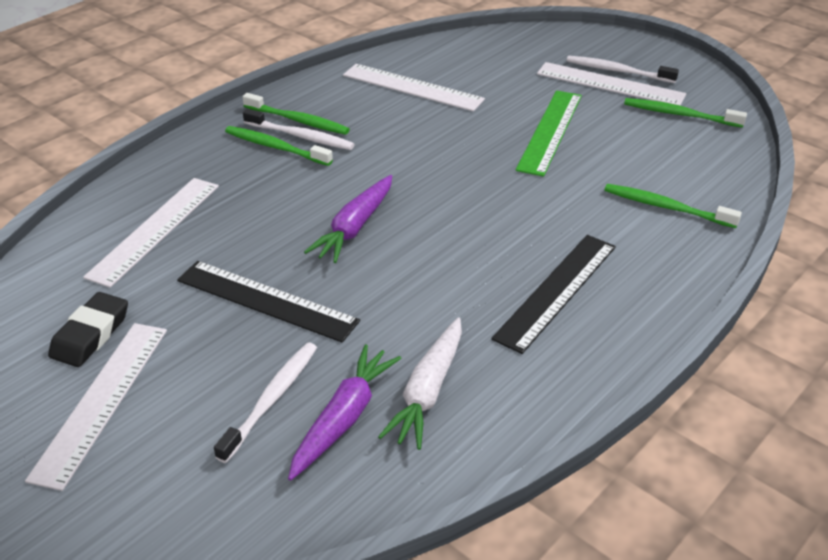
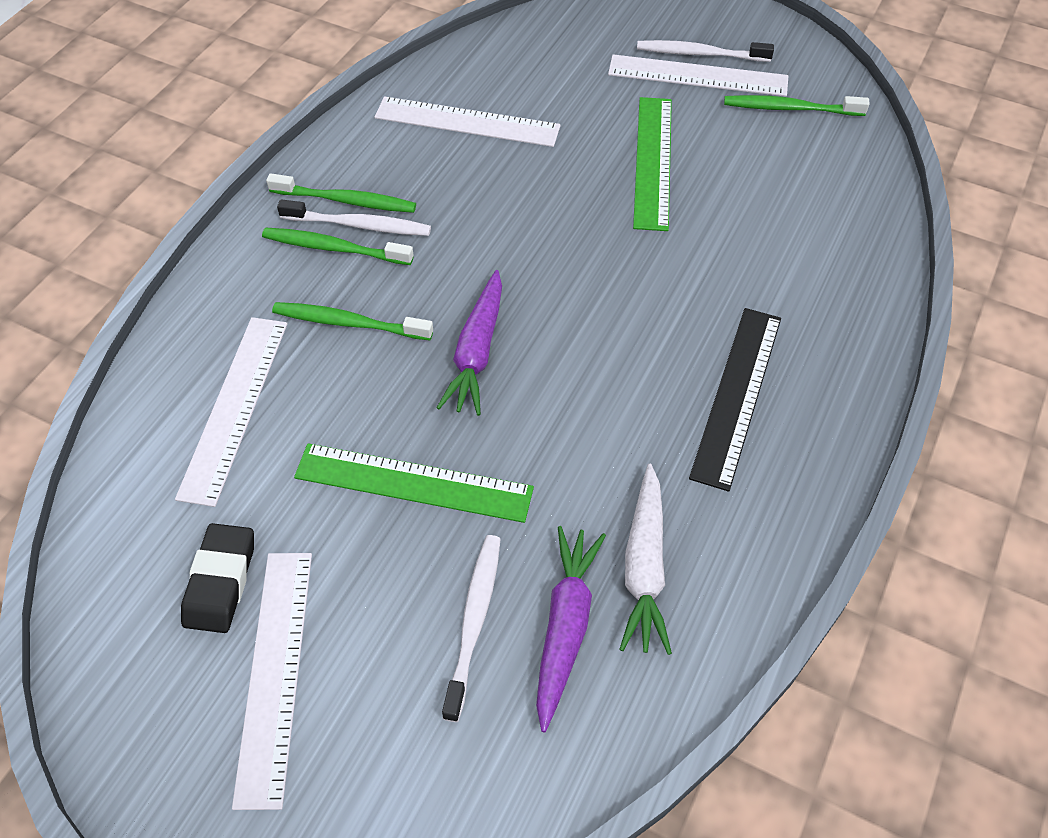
camera: 15 degrees left, 15 degrees up
(266, 300) = (413, 482): black ruler -> green ruler
(666, 207) = (817, 249): green toothbrush -> green toothbrush (349, 323)

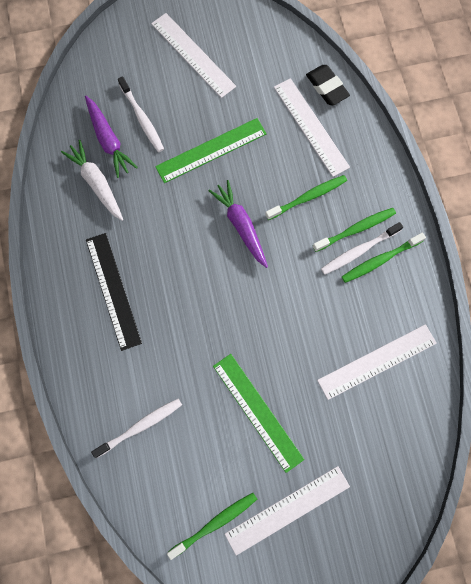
camera: 140 degrees right, 20 degrees up
(221, 581) = (242, 66): black eraser -> black eraser (327, 87)
(700, 54) = (301, 533): white toothbrush -> white toothbrush (140, 426)

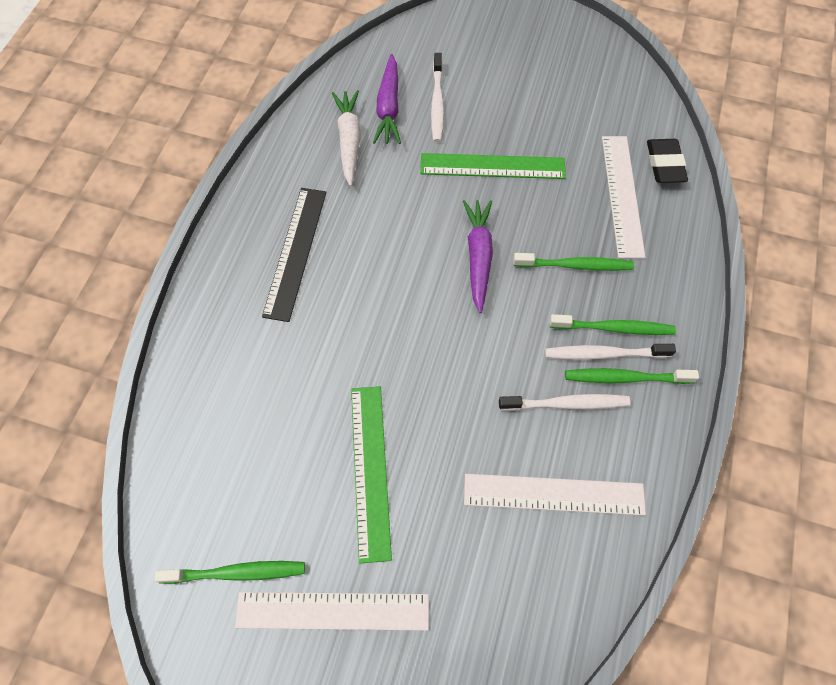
camera: 30 degrees right, 10 degrees down
(140, 426) = (227, 409): white toothbrush -> white toothbrush (566, 404)
(193, 55) = (530, 69): white ruler -> none

